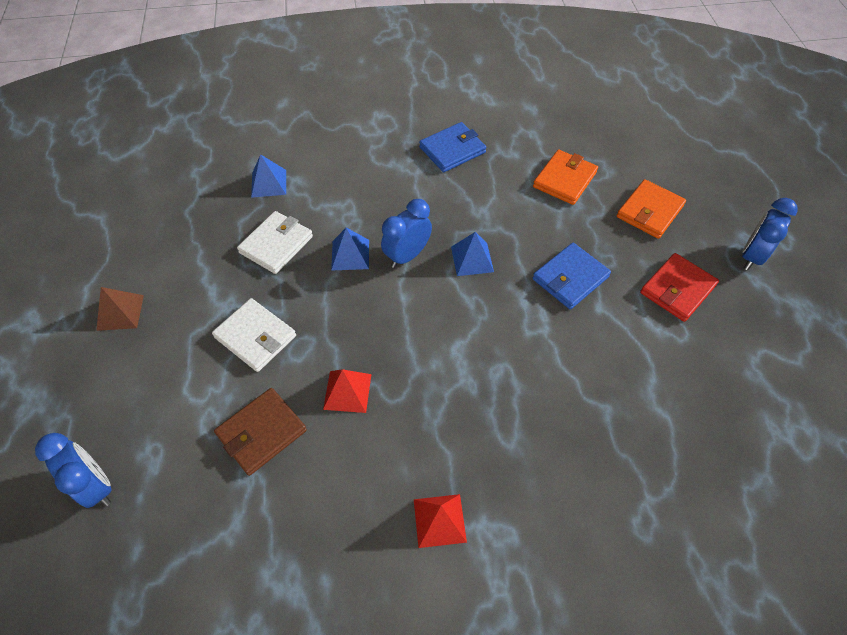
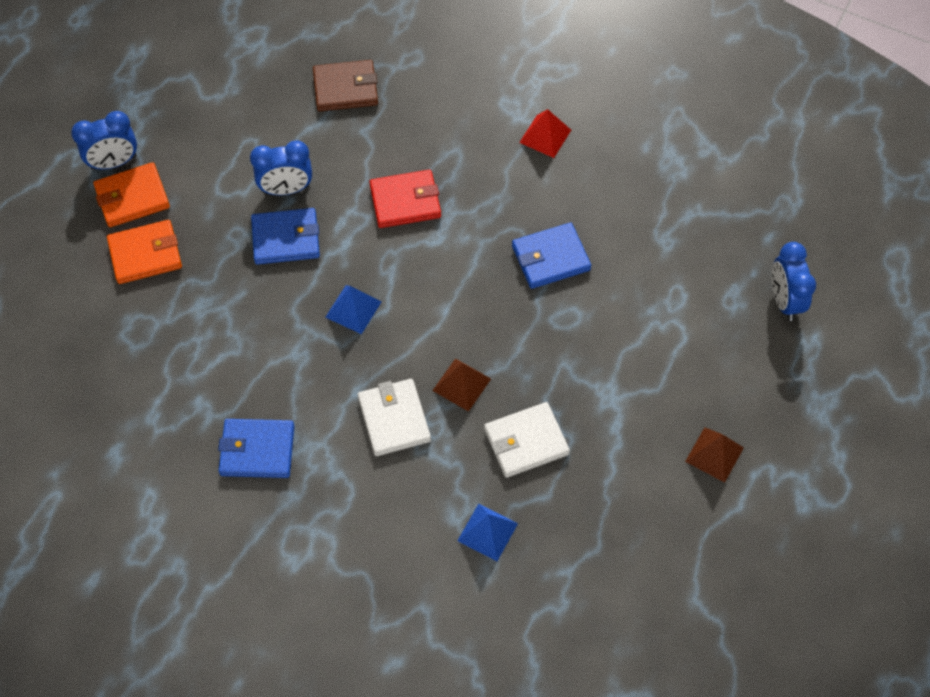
camera: 145 degrees left, 5 degrees up
(255, 337) = (600, 352): white wallet -> white wallet (394, 419)
(261, 432) = (638, 266): brown wallet -> brown wallet (345, 88)
(347, 391) = (550, 258): red pyramid -> blue wallet
(350, 254) = (461, 384): blue pyramid -> brown pyramid
(407, 256) = (409, 349): blue clock -> blue clock (286, 189)
(564, 179) = (183, 338): orange wallet -> orange wallet (132, 197)
(677, 289) = (209, 175): red wallet -> red wallet (405, 201)

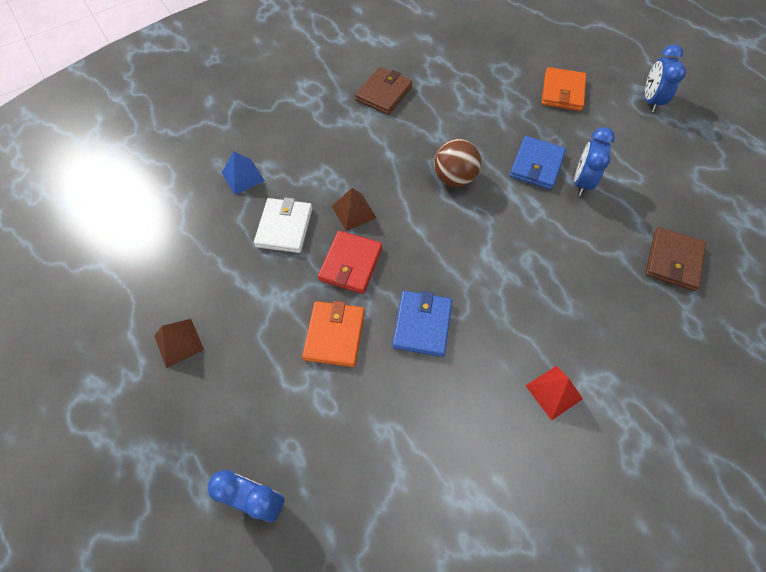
camera: 120 degrees right, 0 degrees up
(132, 197) = (614, 100): orange wallet -> orange wallet (334, 335)
(257, 450) = (383, 93): blue wallet -> brown wallet
(353, 309) = (454, 178): blue pyramid -> brown ball
(394, 419) = (355, 164): white wallet -> none
(405, 201) = (533, 250): red wallet -> red wallet (350, 264)

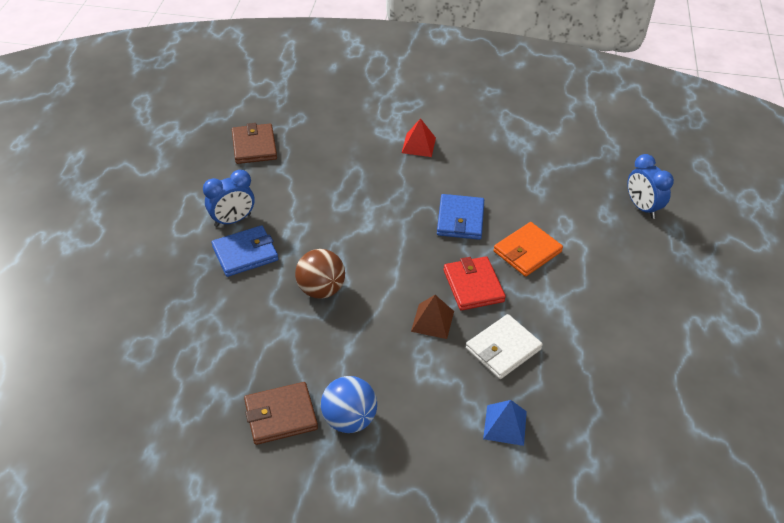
camera: 140 degrees left, 15 degrees down
(178, 342) = (650, 320): brown pyramid -> none
(343, 117) = (349, 419): none -> blue ball
(350, 264) = (473, 286): red wallet -> red wallet turned 75 degrees counterclockwise
(422, 325) = (460, 219): blue wallet -> blue wallet turned 45 degrees counterclockwise
(562, 92) = (127, 291): orange wallet -> none
(651, 101) = (79, 233): blue clock -> none
(673, 261) = (254, 146): brown wallet -> brown wallet turned 75 degrees counterclockwise

